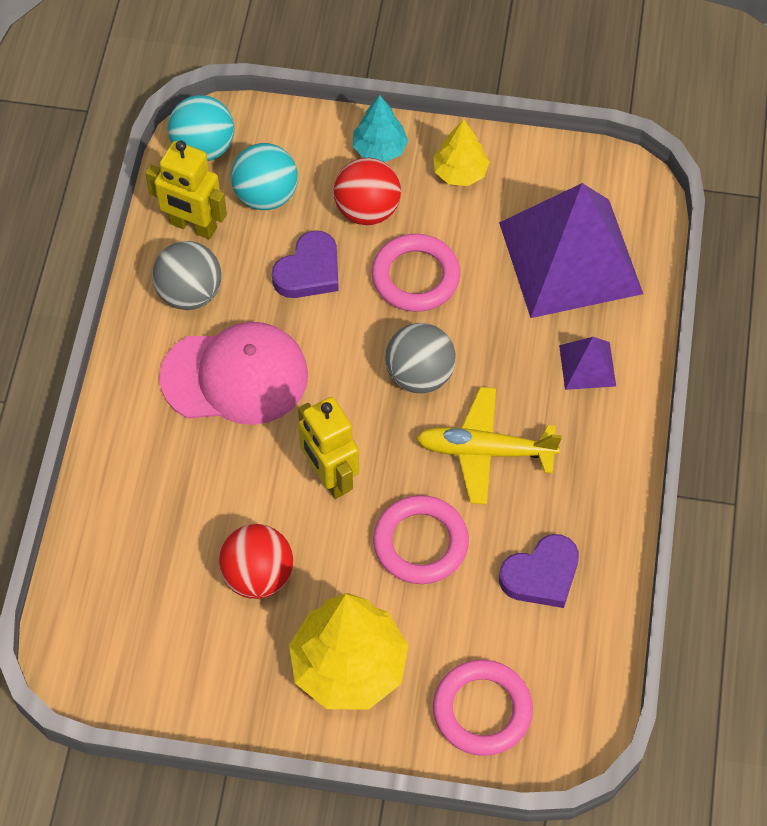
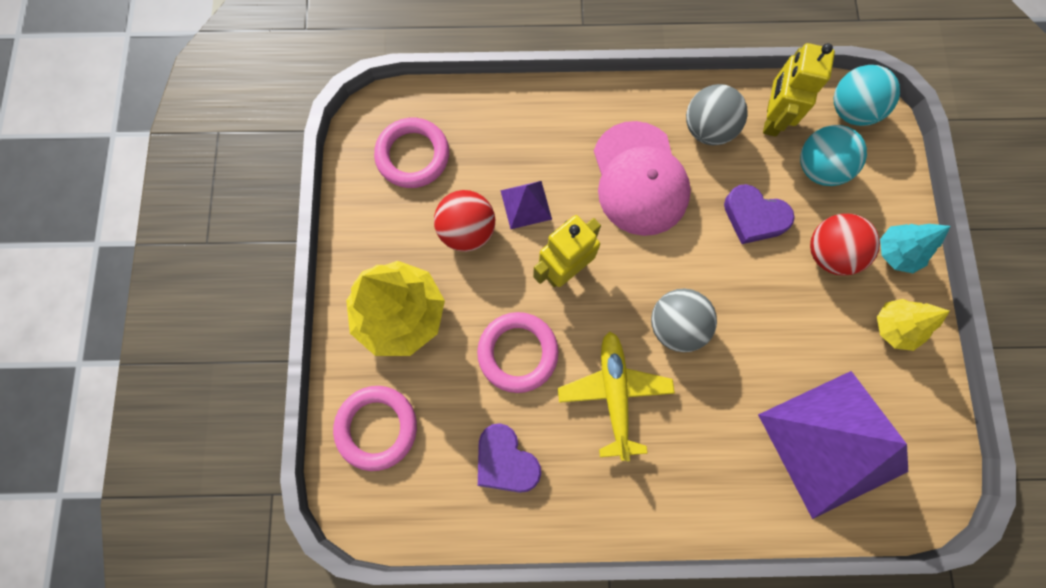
camera: 80 degrees right, 15 degrees up
(415, 277) = (773, 306): pink ring -> pink ring (413, 156)
(587, 365) = (721, 474): purple pyramid -> purple pyramid (526, 204)

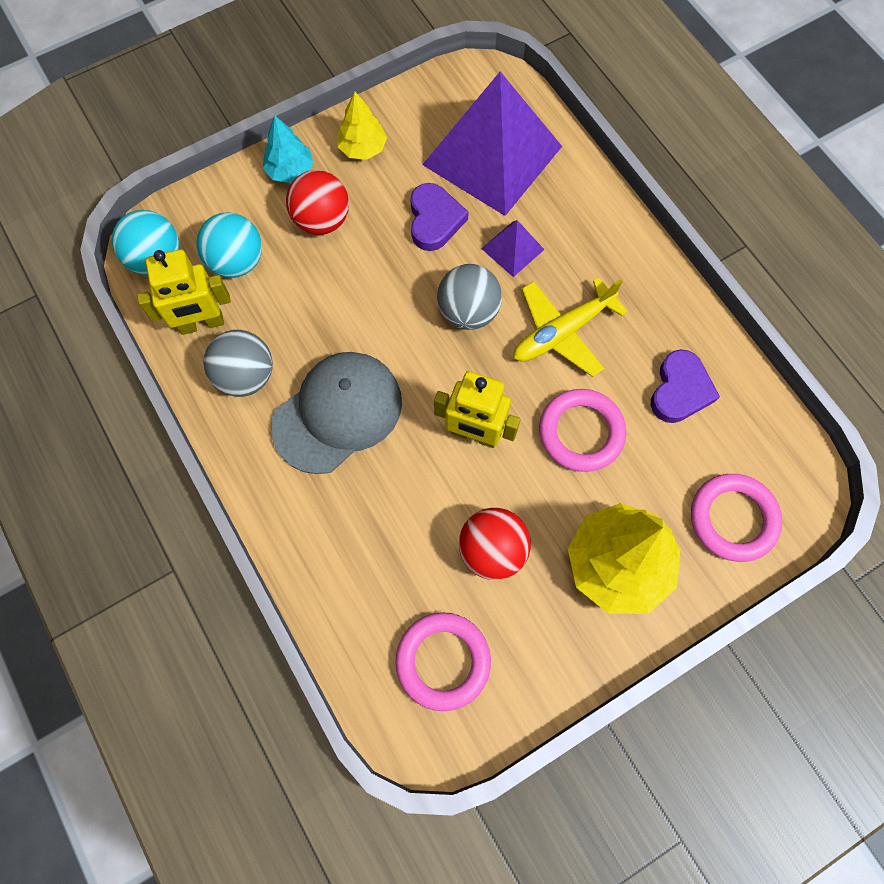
camera: 120 degrees left, 5 degrees down
(526, 204) = (429, 507): purple pyramid -> purple pyramid (512, 249)
(639, 179) = (337, 413): pink cap -> grey cap
(754, 217) = (320, 294): purple heart -> purple heart (434, 220)

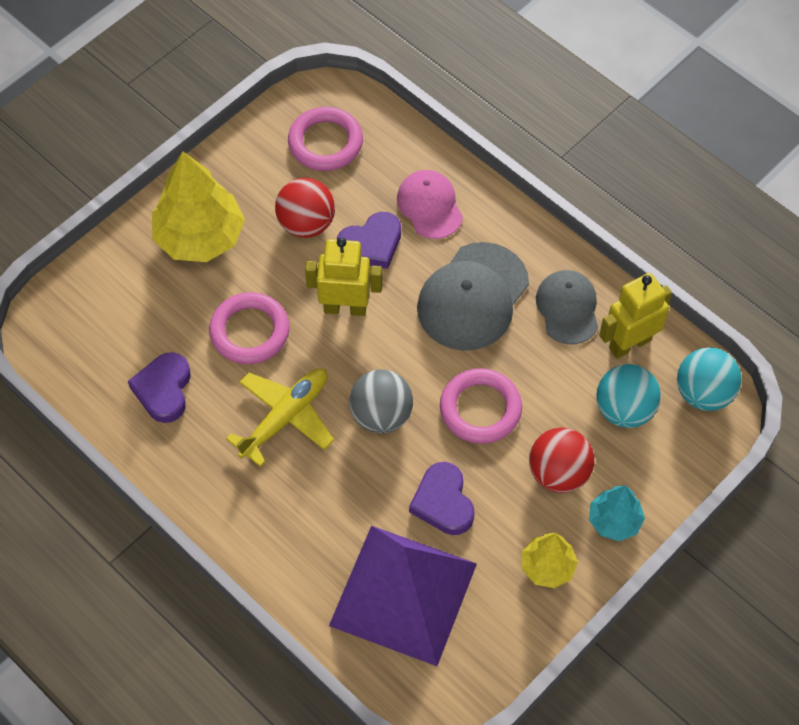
camera: 165 degrees right, 10 degrees down
(246, 376) = (567, 308): grey ball -> grey cap
(346, 537) = (430, 206): none -> pink cap
(426, 504) = (371, 244): none -> purple heart
(512, 249) = (354, 490): purple pyramid -> none
(733, 519) = (105, 293): pink ring -> pink ring (480, 409)

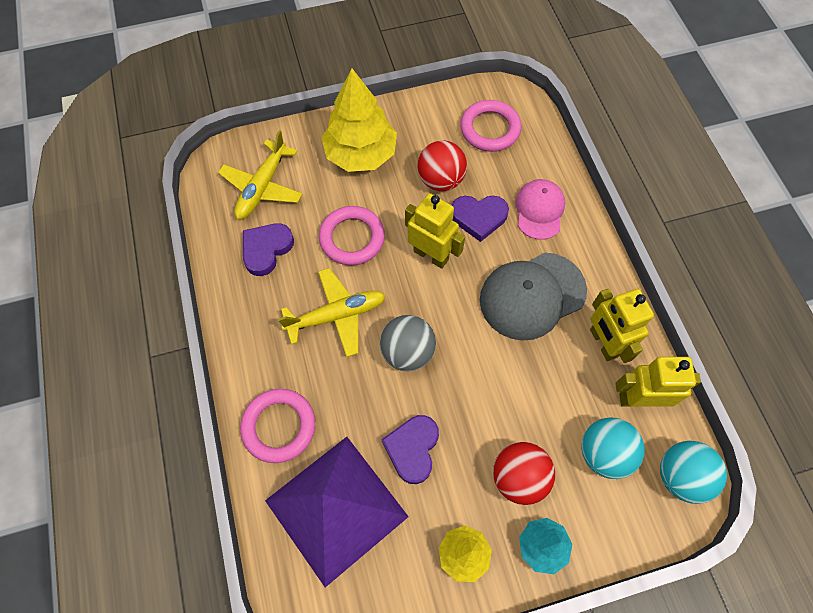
camera: 30 degrees right, 5 degrees up
(113, 327) = (262, 187): none -> yellow plane
(480, 409) = (486, 388): pink ring -> pink ring (279, 426)
(567, 308) = (603, 343): grey cap -> yellow robot

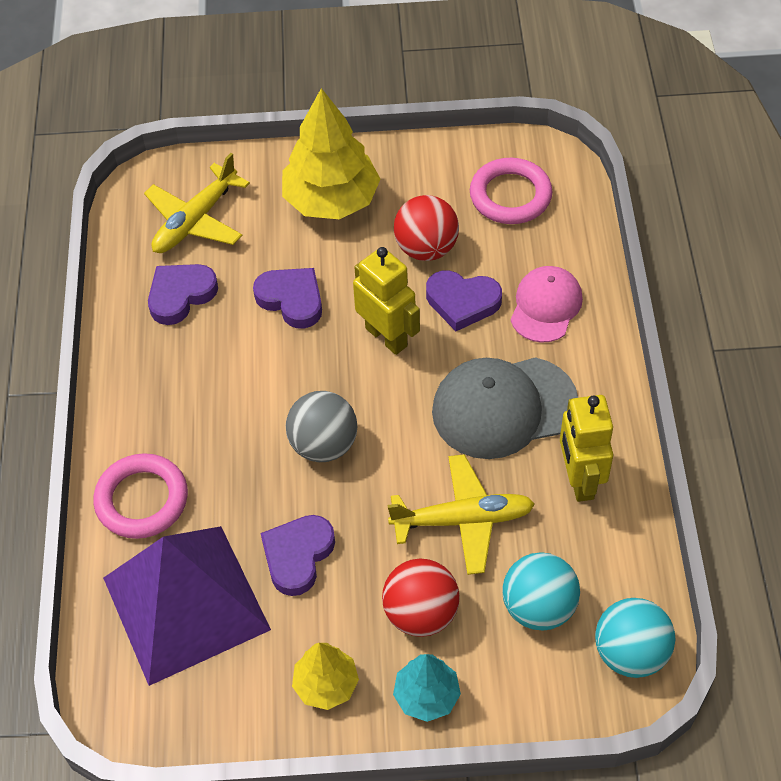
camera: 15 degrees right, 10 degrees down
(337, 315) = (247, 387): yellow plane -> yellow plane (463, 520)
(352, 238) = (291, 299): pink ring -> purple heart
(638, 399) = (605, 554): yellow robot -> none

